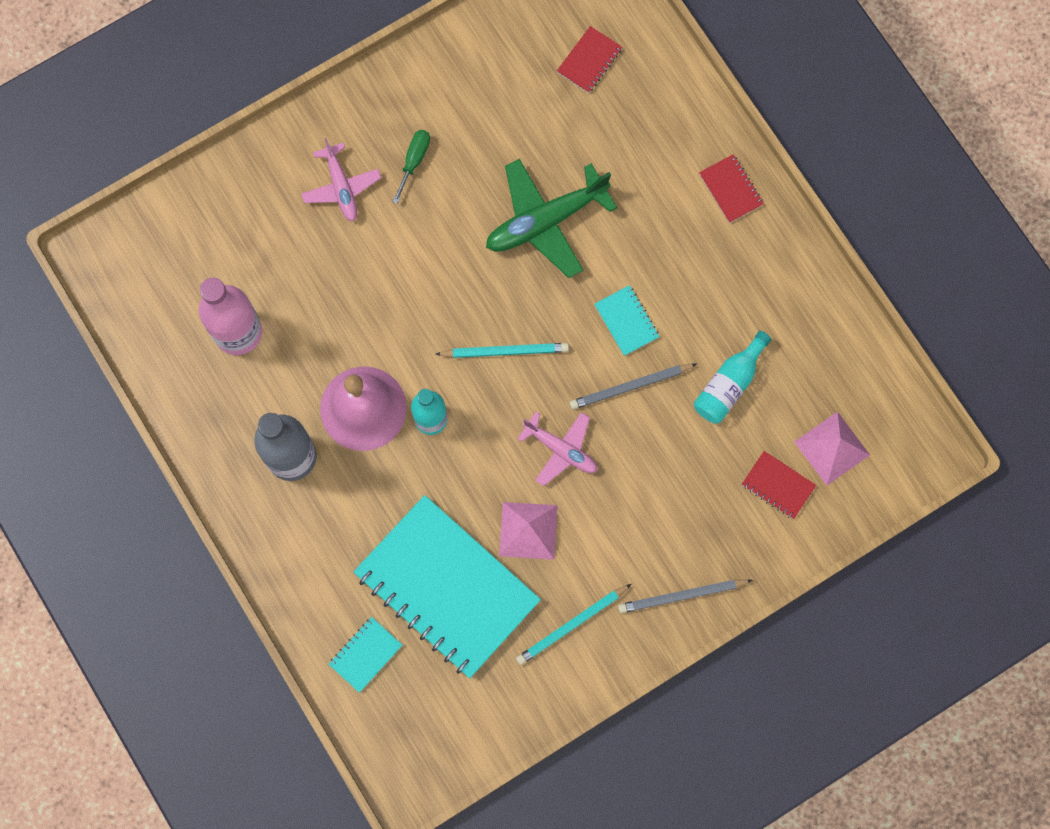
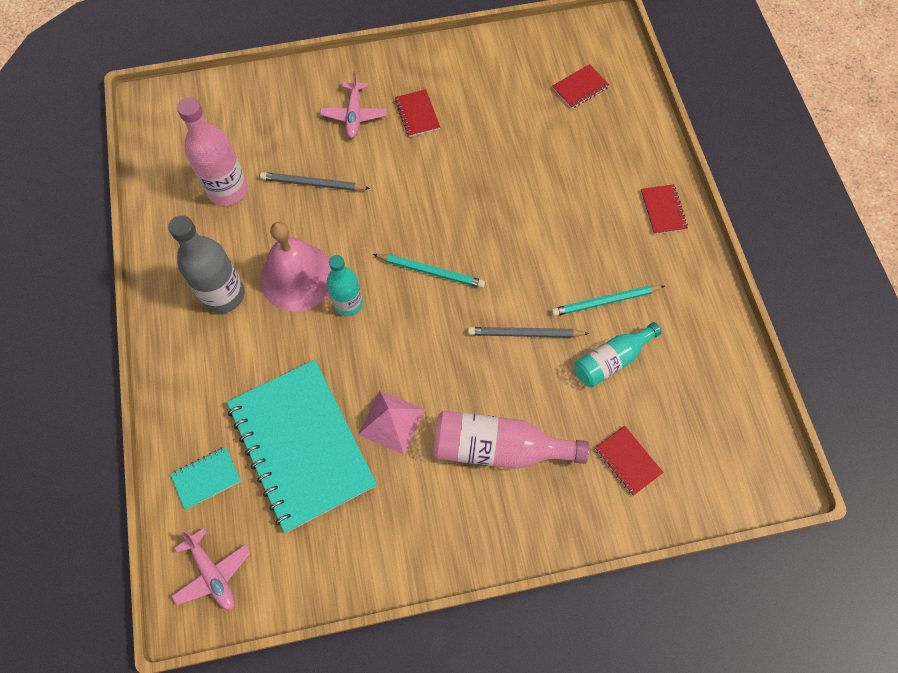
camera: 20 degrees right, 10 degrees down
(414, 161) = (417, 114): green screwdriver -> red notebook
(545, 221) = (502, 187): green plane -> none
(561, 450) = (446, 364): pink plane -> pink plane (213, 573)
(572, 625) = (397, 519): turquoise pencil -> turquoise pencil (605, 302)
(626, 321) = (540, 281): turquoise notebook -> none
(646, 518) = (498, 448): none -> pink bottle
(682, 596) = (506, 529): grey pencil -> grey pencil (313, 184)
(832, 448) = (687, 445): pink pyramid -> none

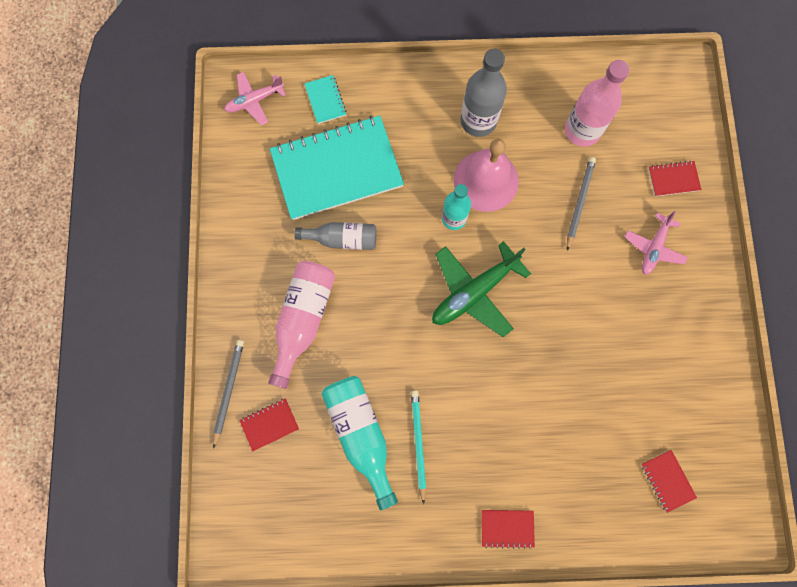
camera: 100 degrees right, 10 degrees up
(354, 115) = (653, 248): pink plane -> pink plane turned 75 degrees counterclockwise
(391, 422) = (342, 239): pink pyramid -> grey bottle
(417, 114) = (649, 307): red notebook -> red notebook (673, 179)
(431, 271) = (474, 292): turquoise pencil -> green plane
(525, 334) = (399, 363): grey pencil -> grey pencil (228, 391)
(611, 360) = (361, 434): turquoise bottle -> turquoise bottle, size x1.51

